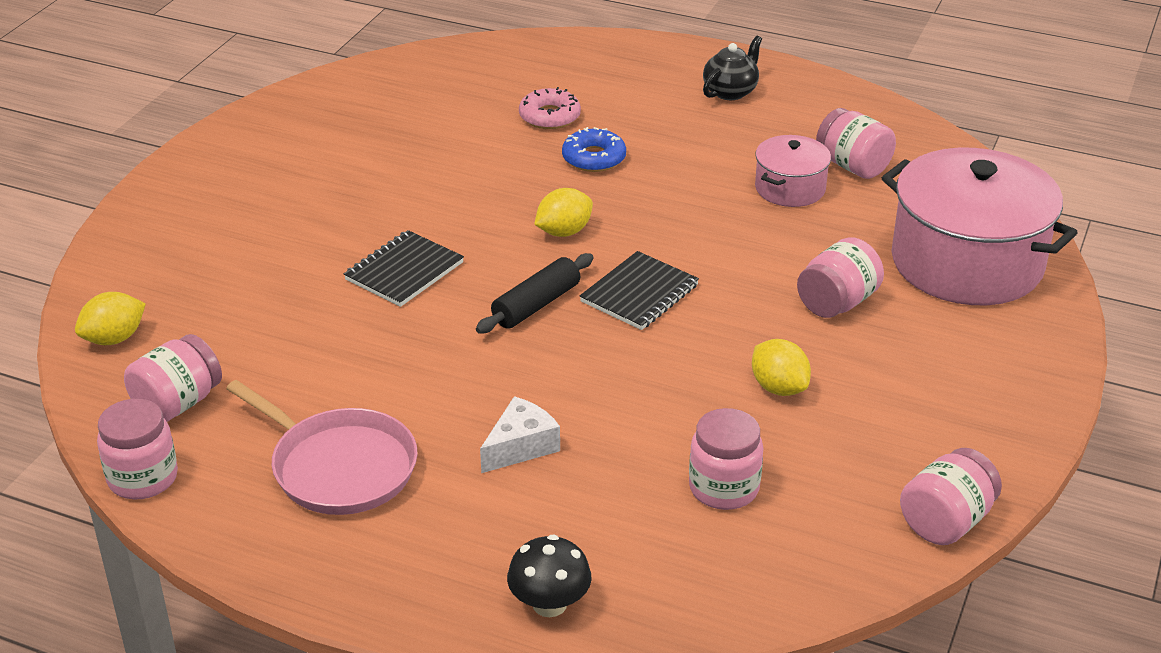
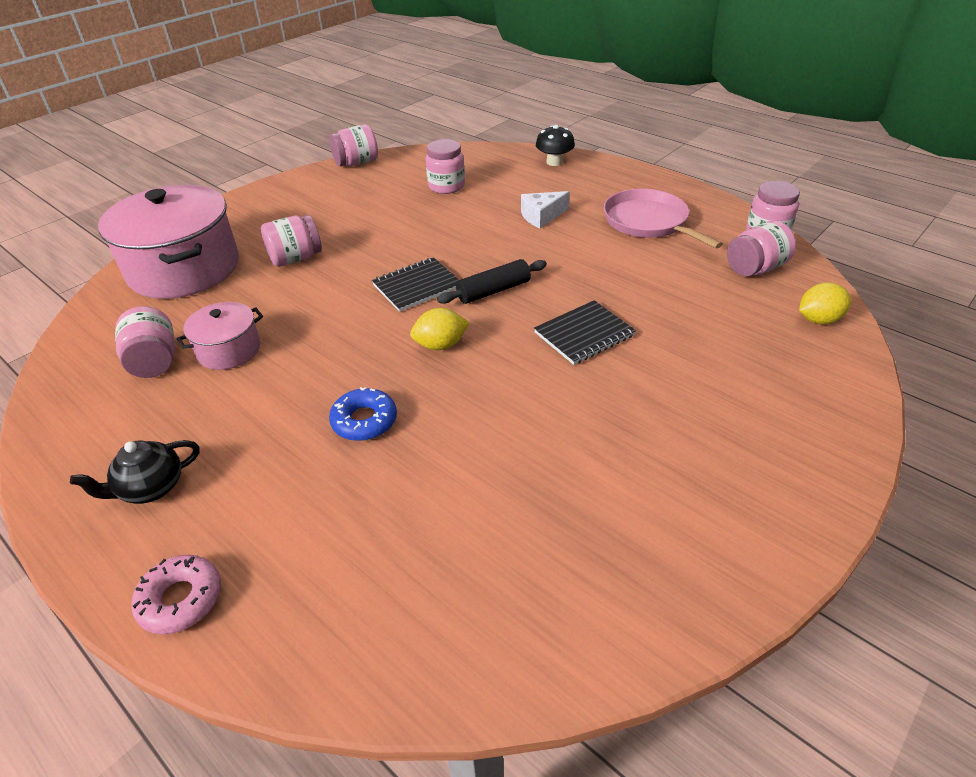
camera: 160 degrees left, 5 degrees up
(549, 116) = (370, 495): pink donut -> pink donut (181, 599)
(779, 388) = (378, 221): yellow lemon -> none

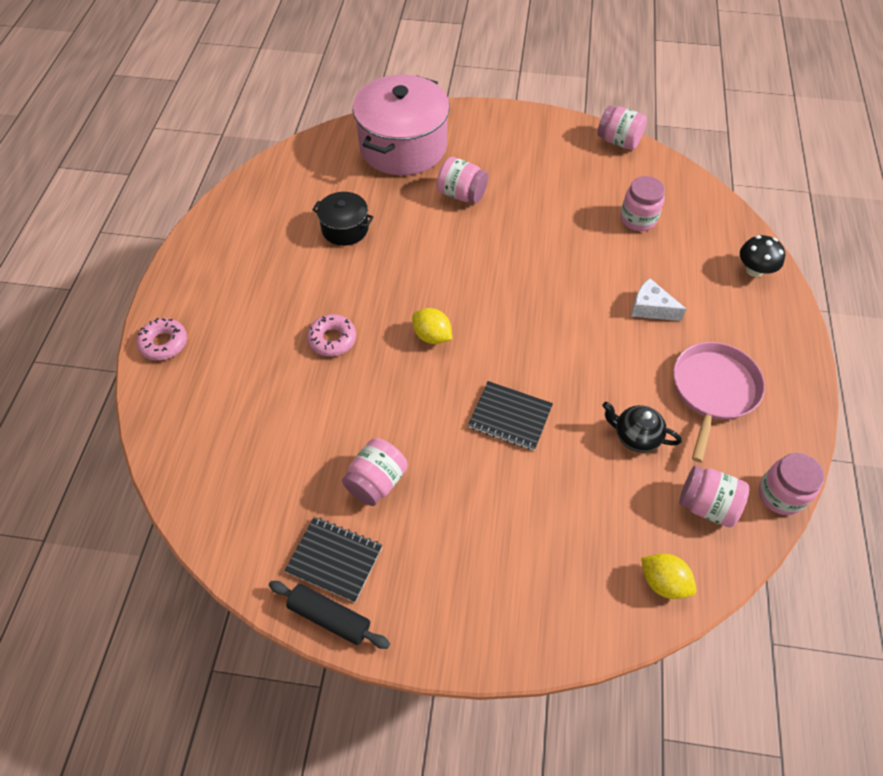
camera: 55 degrees right, 15 degrees up
(151, 488) = (220, 277): black teapot -> black teapot (635, 436)
(155, 361) = (310, 202): pink jar -> pink jar (376, 481)
(229, 350) = (345, 229): pink pot -> black pot
(364, 421) = (332, 339): blue donut -> pink donut
(417, 286) = (486, 283): black notebook -> black notebook (334, 560)
(493, 291) = (518, 332): black rolling pin -> black rolling pin (330, 617)

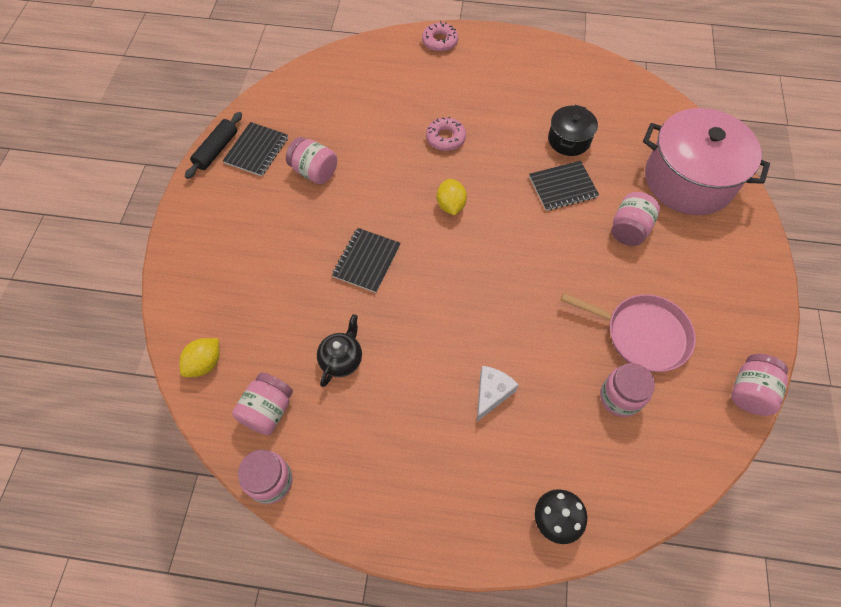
camera: 90 degrees right, 5 degrees up
(409, 239) = (562, 187): none -> black notebook
(432, 336) = (450, 205): yellow lemon -> yellow lemon turned 45 degrees counterclockwise
(713, 390) = (389, 439): pink pan -> pink pan (642, 334)

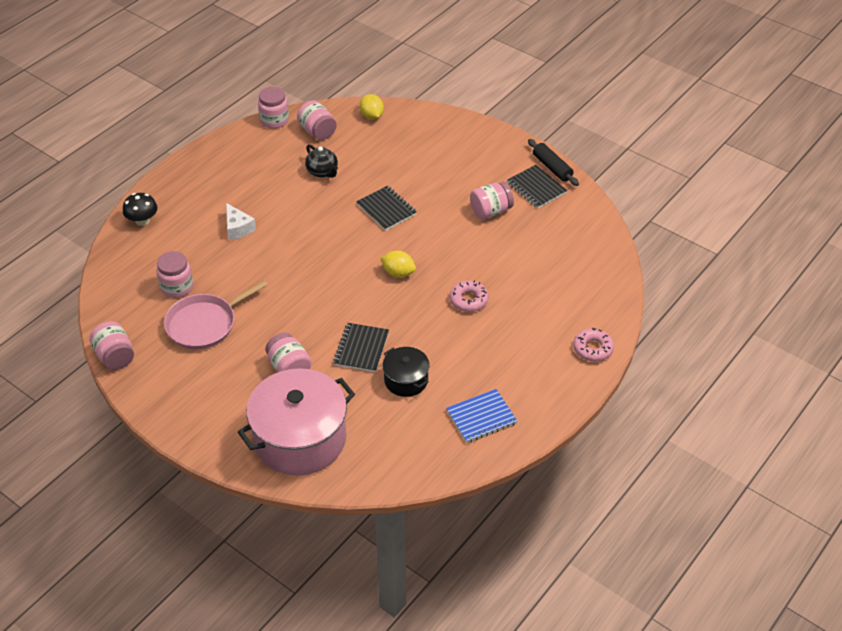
camera: 120 degrees right, 15 degrees down
(563, 78) = (481, 417): none -> blue notebook

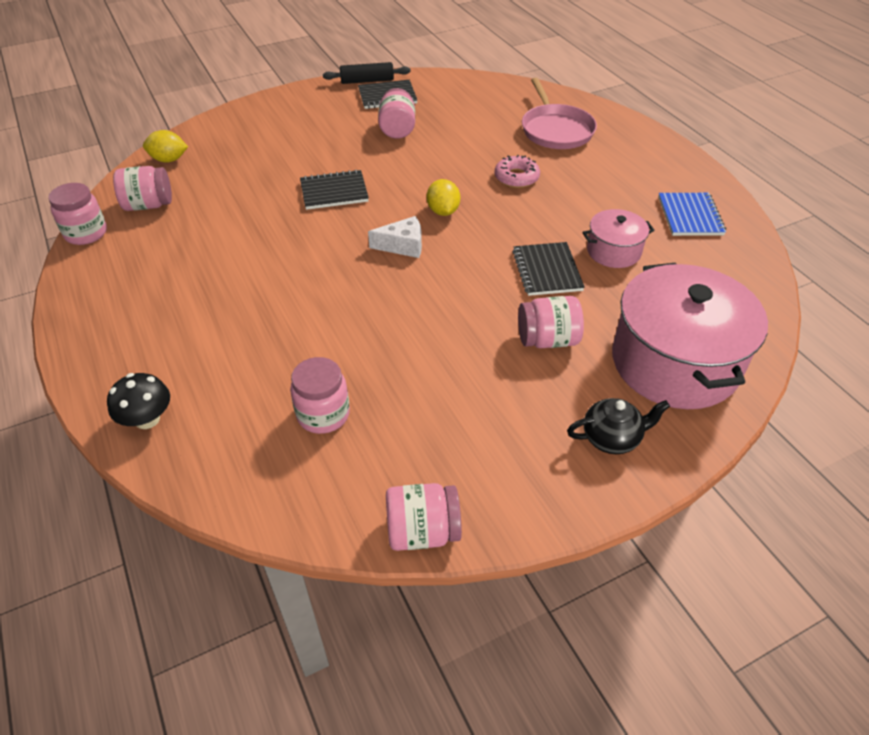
camera: 65 degrees left, 0 degrees up
(204, 324) = (418, 402): pink pan -> pink pan (556, 130)
(238, 228) = (257, 320): white cheese -> white cheese (403, 246)
(322, 172) = (224, 220): black teapot -> black teapot (612, 438)
(361, 349) = (547, 271): black notebook -> black notebook turned 45 degrees clockwise
(398, 273) = (443, 211): yellow lemon -> yellow lemon turned 60 degrees counterclockwise
(406, 380) = (613, 251): black pot -> pink pot
(593, 348) = (625, 128): pink donut -> none

